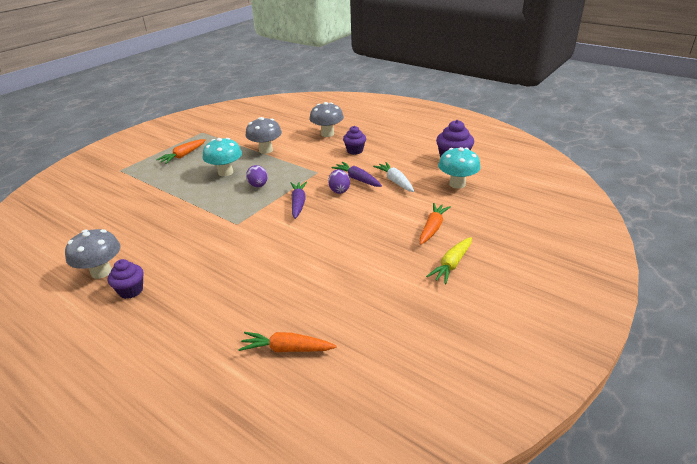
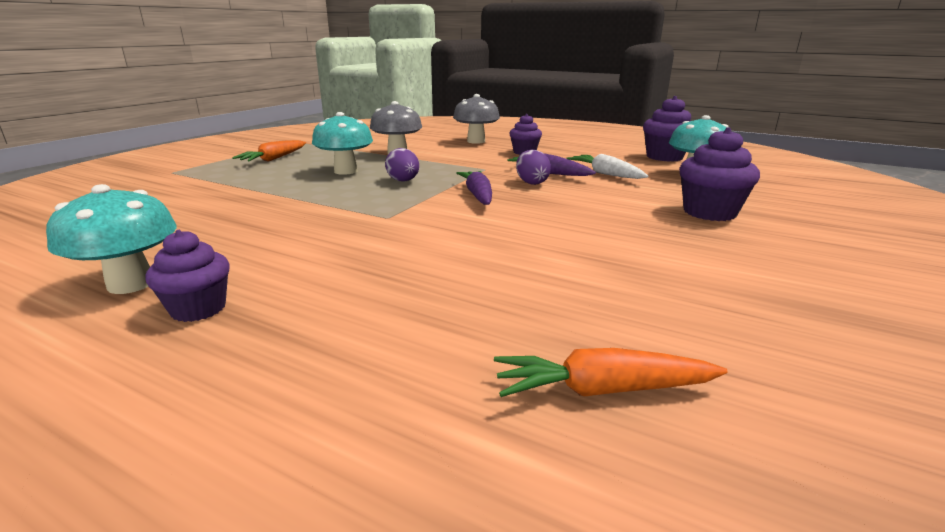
camera: 10 degrees left, 10 degrees down
(101, 272) = (131, 284): grey mushroom -> turquoise mushroom
(432, 228) = (709, 212): orange carrot -> purple cupcake
(452, 265) = (788, 248): yellow carrot -> none

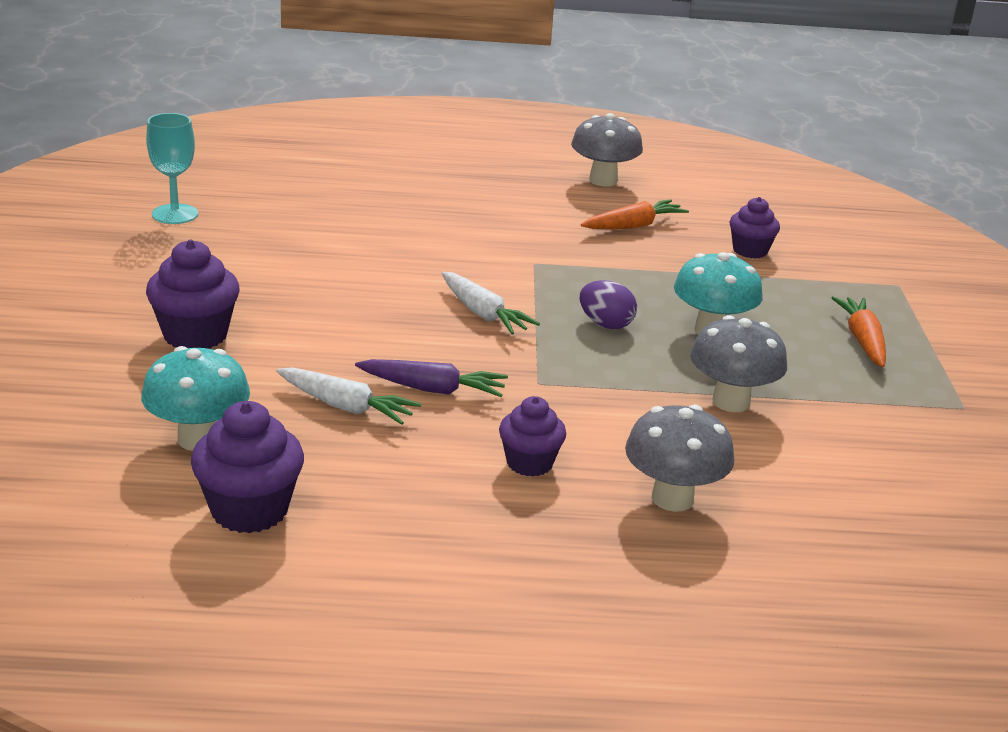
camera: 150 degrees right, 5 degrees up
(131, 284) = (603, 180): turquoise mushroom -> grey mushroom
(198, 309) = (533, 176): purple cupcake -> purple cupcake (750, 251)
(478, 195) = (483, 314): purple carrot -> white carrot
(531, 182) = (441, 356): purple egg -> none
(602, 390) = (281, 179): orange carrot -> orange carrot (633, 226)
(787, 340) = (175, 214): none -> turquoise goblet

